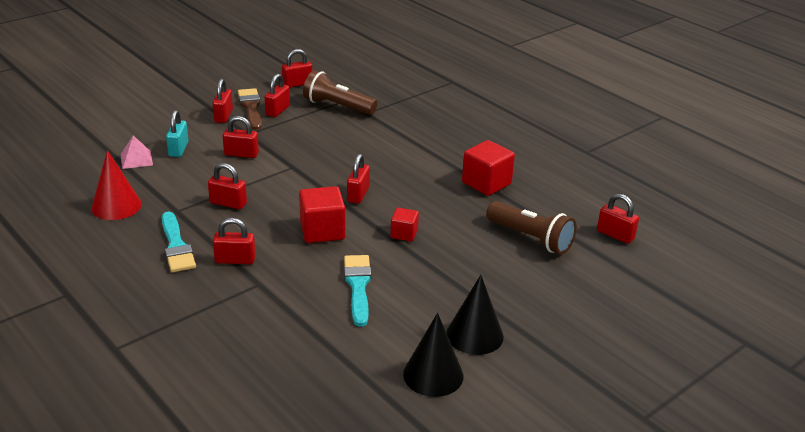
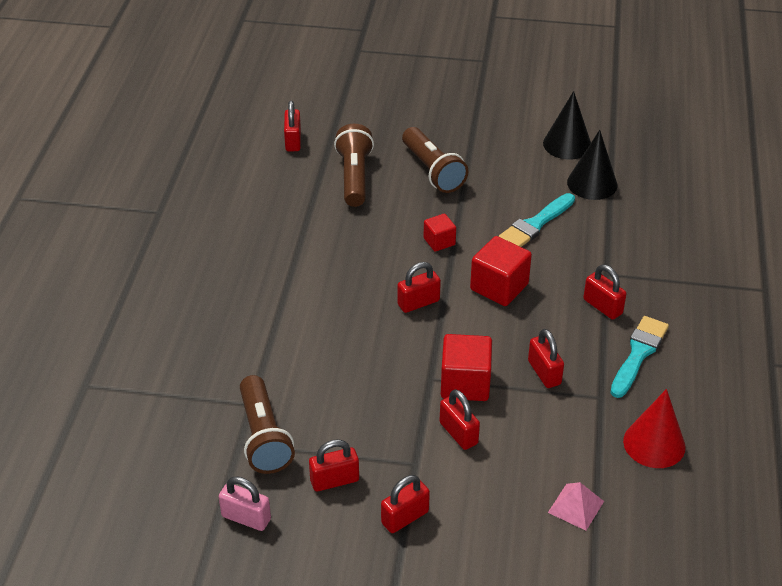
camera: 130 degrees left, 10 degrees up
(178, 149) = (515, 491): turquoise padlock -> none
(251, 108) = (356, 510): brown brush -> none
(297, 84) = (246, 518): red padlock -> pink padlock
(474, 335) = (506, 147): black cone -> black cone (592, 183)
(486, 183) = (297, 240): red cube -> red cube (465, 383)
(491, 277) = (432, 171): none -> brown flashlight

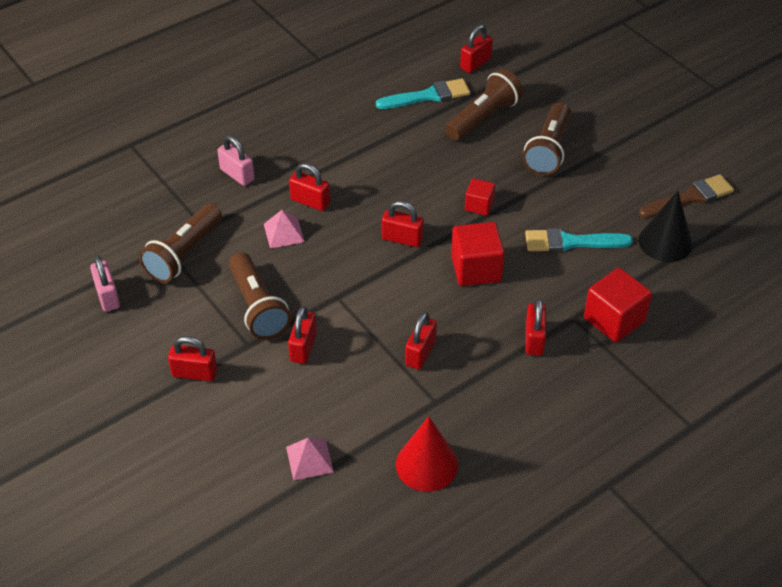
camera: 45 degrees right, 5 degrees up
(219, 345) = (237, 174): none -> pink padlock
(322, 362) = (284, 233): none -> pink pyramid
(334, 480) = (186, 315): red padlock -> red padlock (310, 201)
(382, 431) = (257, 307): none -> brown flashlight
(465, 383) = (355, 318): red cube -> red cube (614, 319)
(567, 144) = (690, 198): black cone -> brown brush
(638, 354) = (510, 394): turquoise brush -> turquoise brush (428, 96)

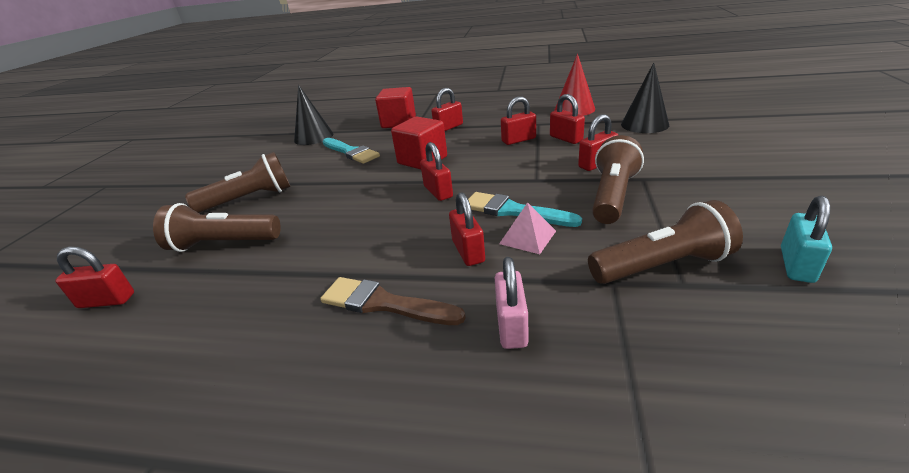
camera: 130 degrees left, 15 degrees down
(107, 296) = (796, 265): pink padlock -> turquoise padlock
(194, 373) = (708, 177): red padlock -> red padlock (566, 138)
(309, 459) = (644, 124): pink pyramid -> black cone
(428, 96) = (204, 293): turquoise brush -> turquoise brush (513, 211)
(479, 205) = (355, 188): red cube -> none
(690, 198) = (260, 147): brown brush -> brown brush (384, 303)

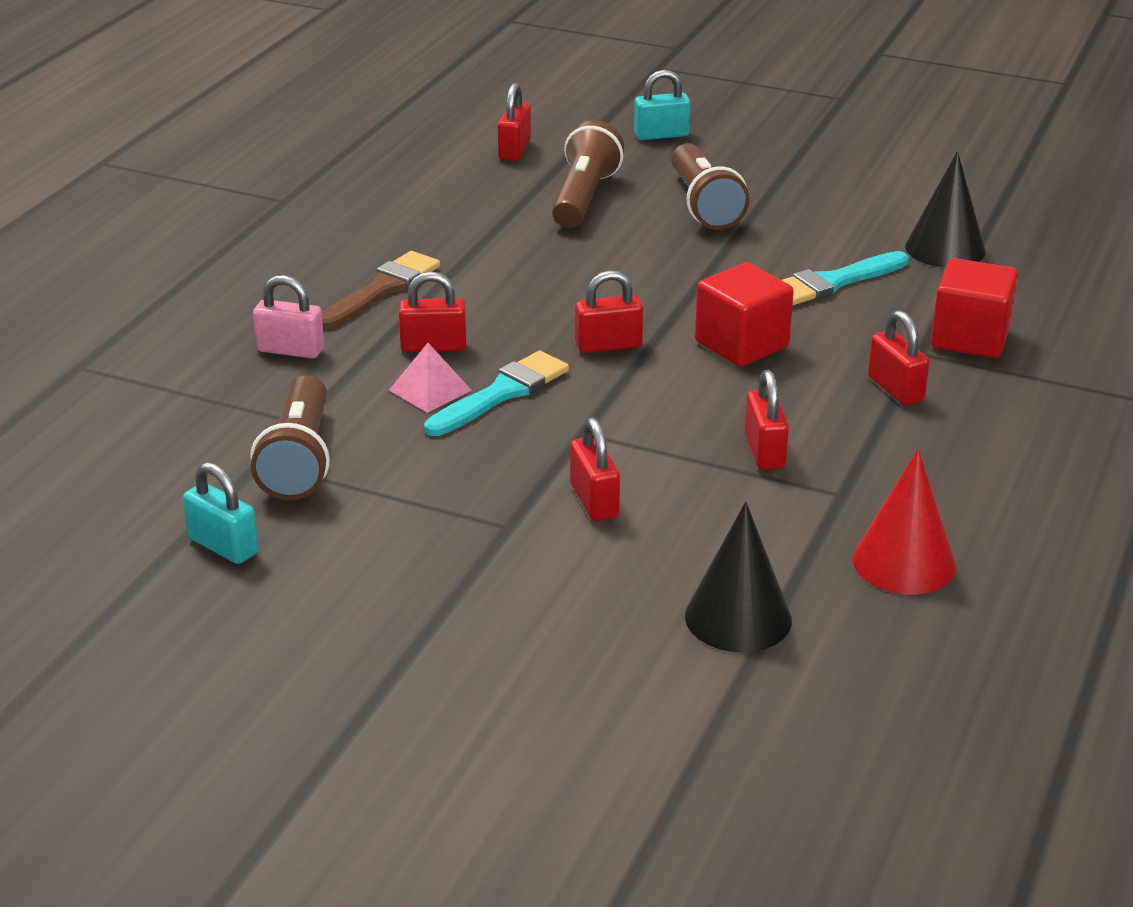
camera: 100 degrees right, 0 degrees up
(122, 235) = (661, 135): none -> turquoise padlock
(566, 138) = (731, 503): red padlock -> none
(612, 196) = (478, 480): brown flashlight -> none

